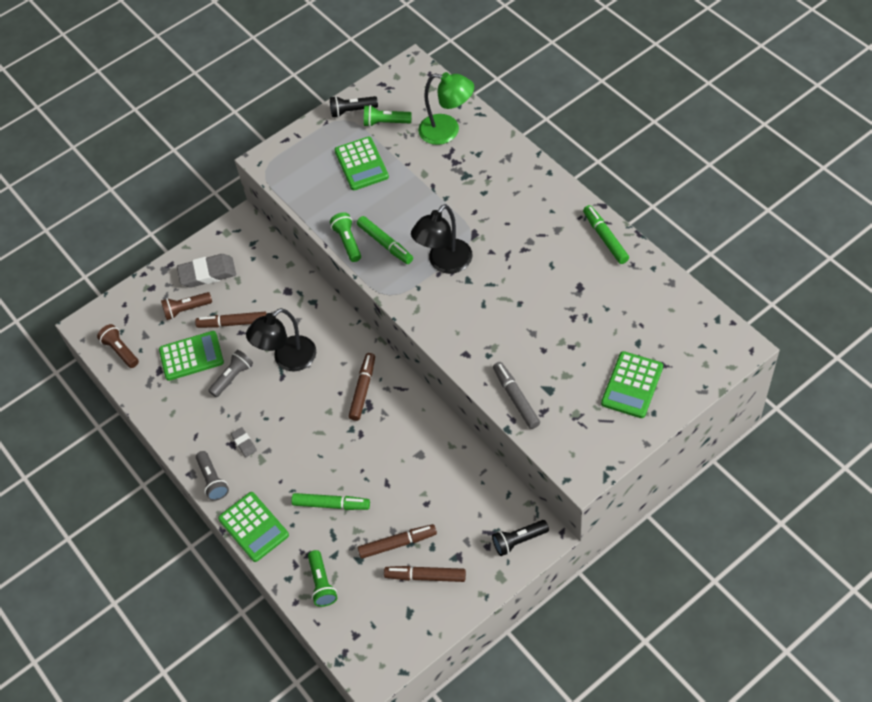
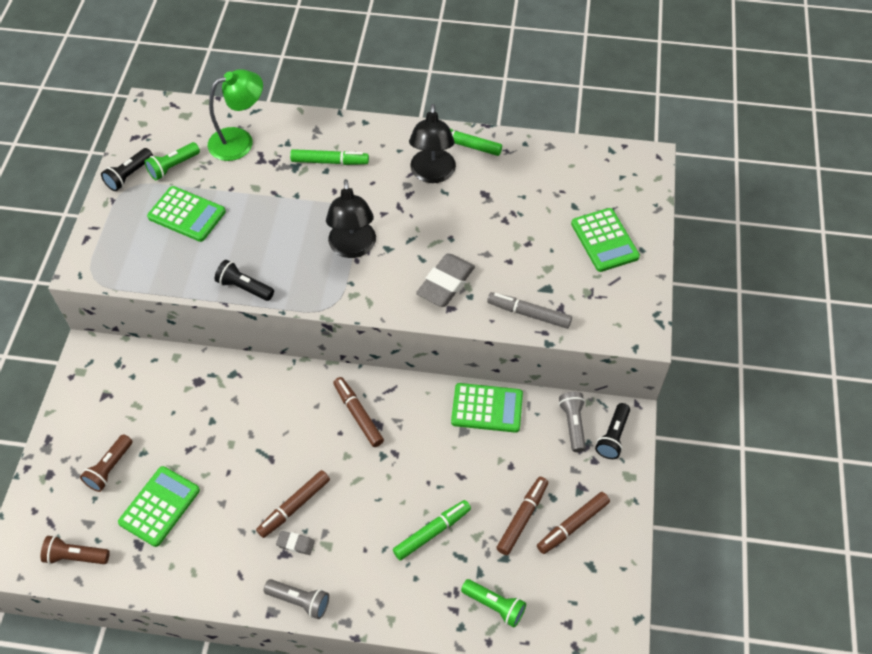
camera: 50 degrees left, 0 degrees up
(207, 273) = (98, 420): grey eraser -> grey eraser (445, 283)
(232, 377) = (222, 494): grey flashlight -> grey flashlight (573, 424)
(233, 323) = (172, 447): brown marker -> brown marker (294, 506)
(253, 527) = (382, 609): green calculator -> green calculator (487, 408)
(288, 360) = (261, 440): black lamp -> black lamp (432, 174)
(348, 242) = (244, 287): green flashlight -> black flashlight
(385, 244) = (282, 266): green marker -> green marker (330, 162)

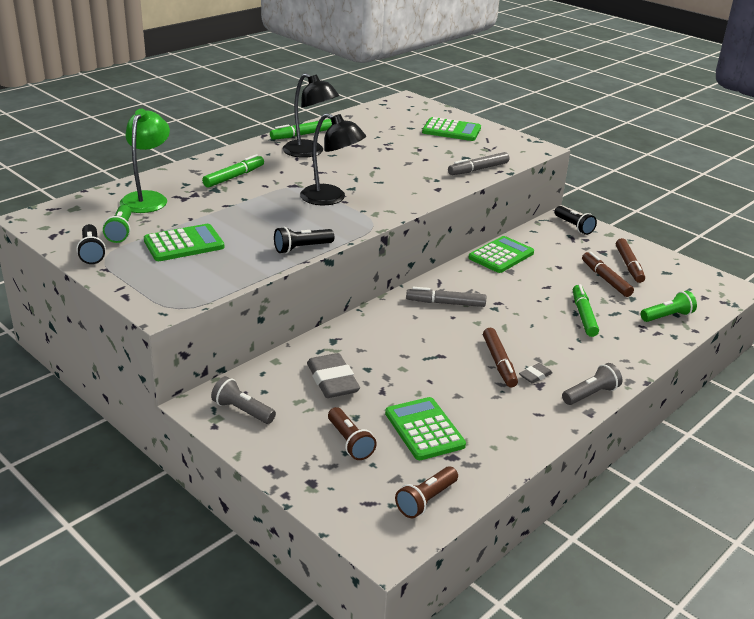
camera: 55 degrees left, 25 degrees down
(358, 415) = (445, 303): brown marker -> grey marker
(445, 283) = (413, 182): grey eraser -> grey eraser (332, 380)
(573, 424) = (549, 234): grey flashlight -> grey flashlight (242, 411)

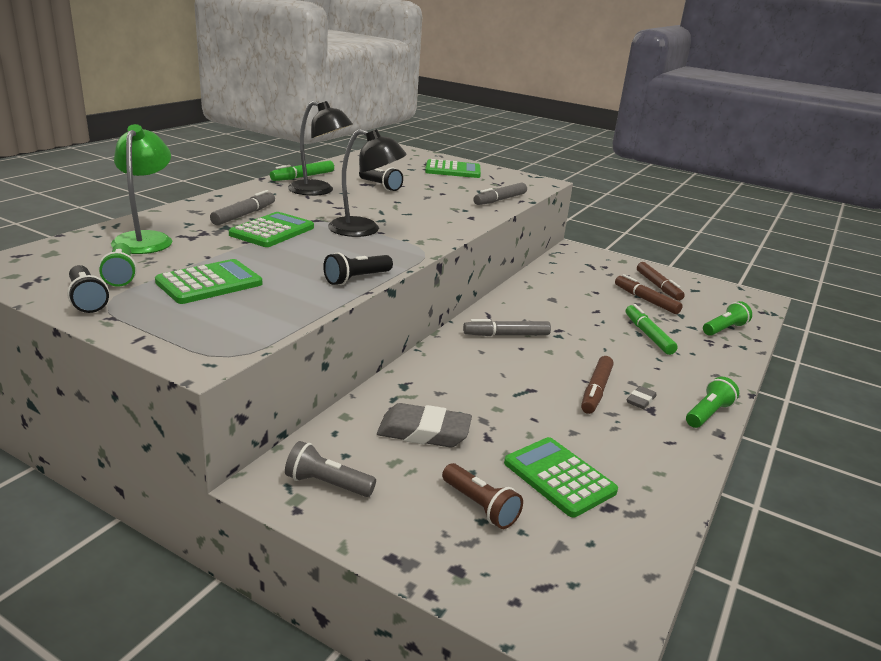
camera: 15 degrees left, 5 degrees down
(234, 177) = (244, 215): green marker -> grey marker
(332, 380) = (424, 432): grey eraser -> grey eraser turned 45 degrees counterclockwise
(426, 500) = (611, 570): brown flashlight -> none
(499, 363) = (596, 391): brown marker -> brown marker turned 45 degrees clockwise
(501, 255) = (535, 286): green calculator -> green calculator (272, 231)
(574, 226) = (587, 256): black flashlight -> black flashlight (380, 186)
(590, 394) = (708, 414): grey flashlight -> green flashlight

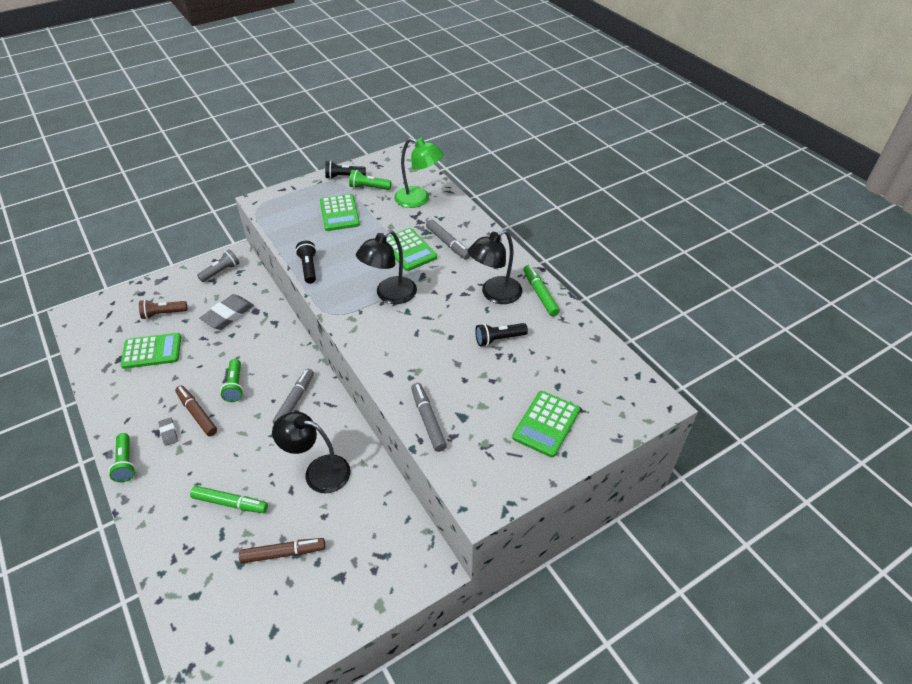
camera: 120 degrees right, 20 degrees up
(563, 303) = (318, 471): none -> black lamp
(658, 286) = (302, 593): brown marker -> none
(724, 329) = (193, 584): green flashlight -> green flashlight (235, 386)

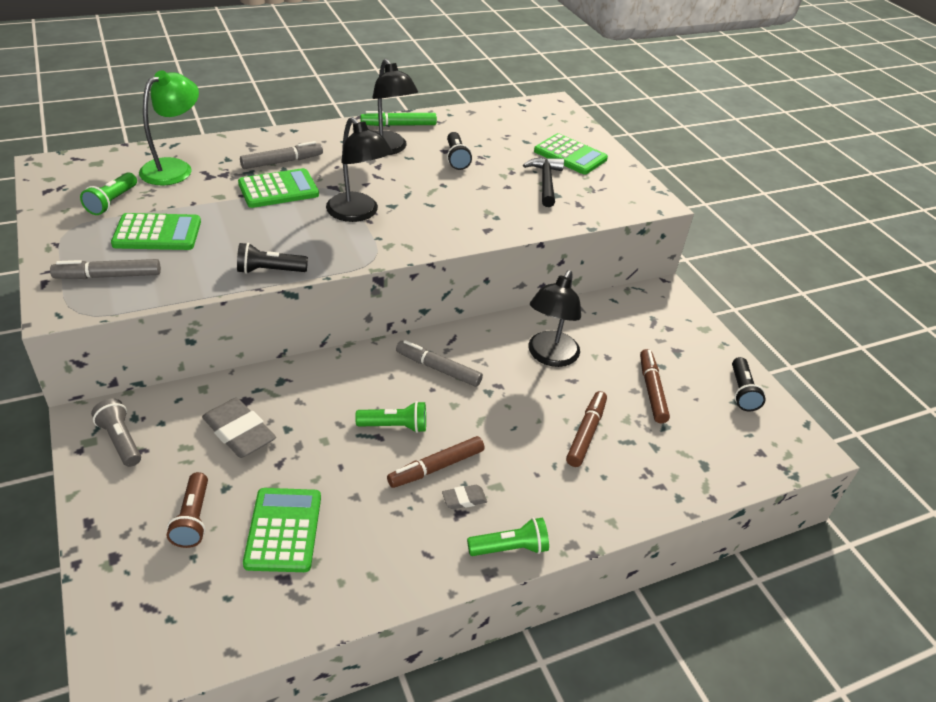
camera: 85 degrees left, 5 degrees down
(230, 503) = (586, 433): green marker -> brown marker
(344, 177) = (62, 220): black flashlight -> black flashlight (742, 392)
(428, 420) = (557, 214): grey marker -> grey marker (108, 276)
(483, 407) = (545, 182): none -> black hammer

